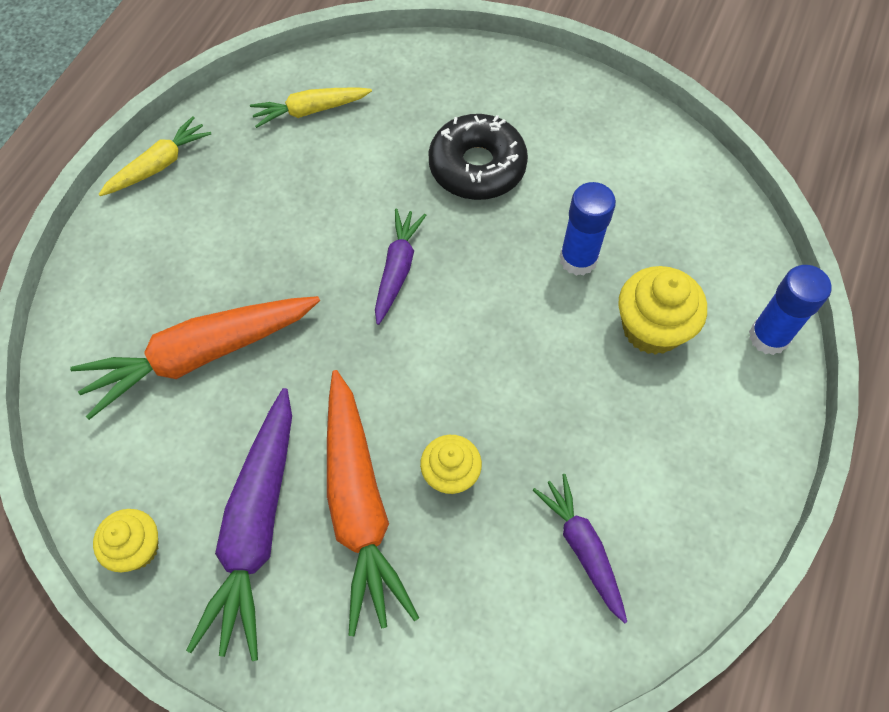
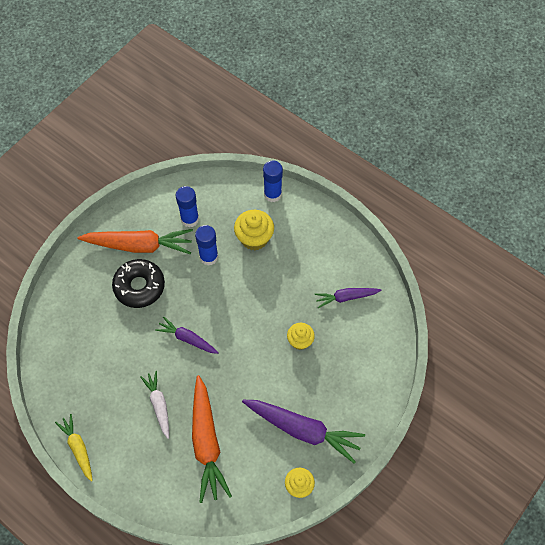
camera: 75 degrees left, 0 degrees up
(258, 259) = (159, 405): none -> white carrot
(310, 111) = (71, 360): yellow carrot -> none
(359, 506) = (304, 383): orange carrot -> orange carrot (139, 245)
(645, 206) = (190, 219): none -> blue glue stick

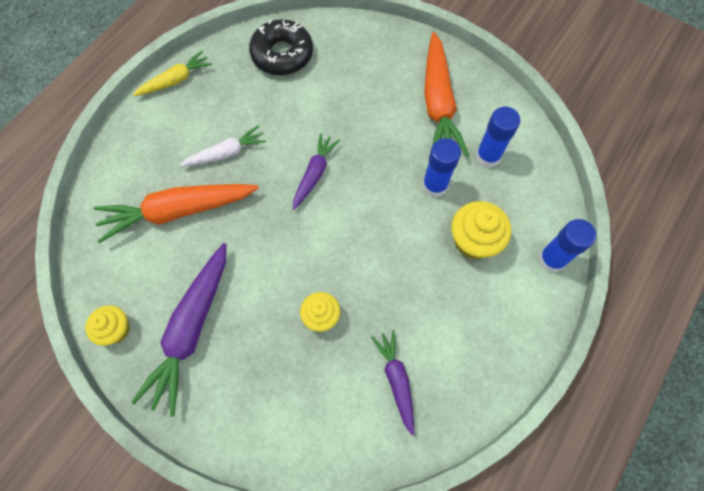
camera: 85 degrees right, 5 degrees up
(139, 286) = (381, 112): black donut -> black donut (282, 54)

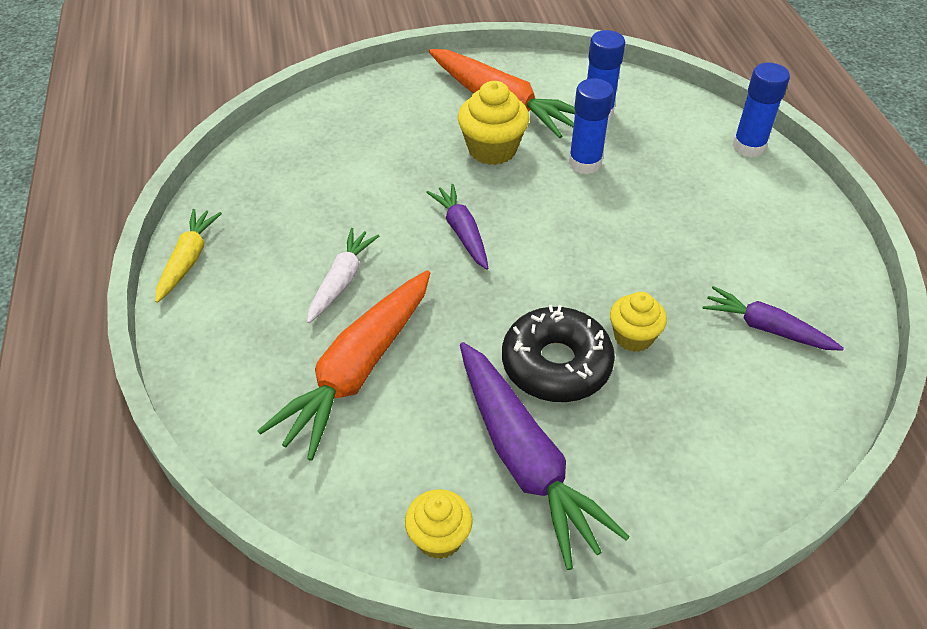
camera: 45 degrees left, 20 degrees down
(282, 54) = (289, 162): black donut -> black donut (556, 364)
(473, 241) = (674, 178): yellow cupcake -> yellow cupcake (492, 149)

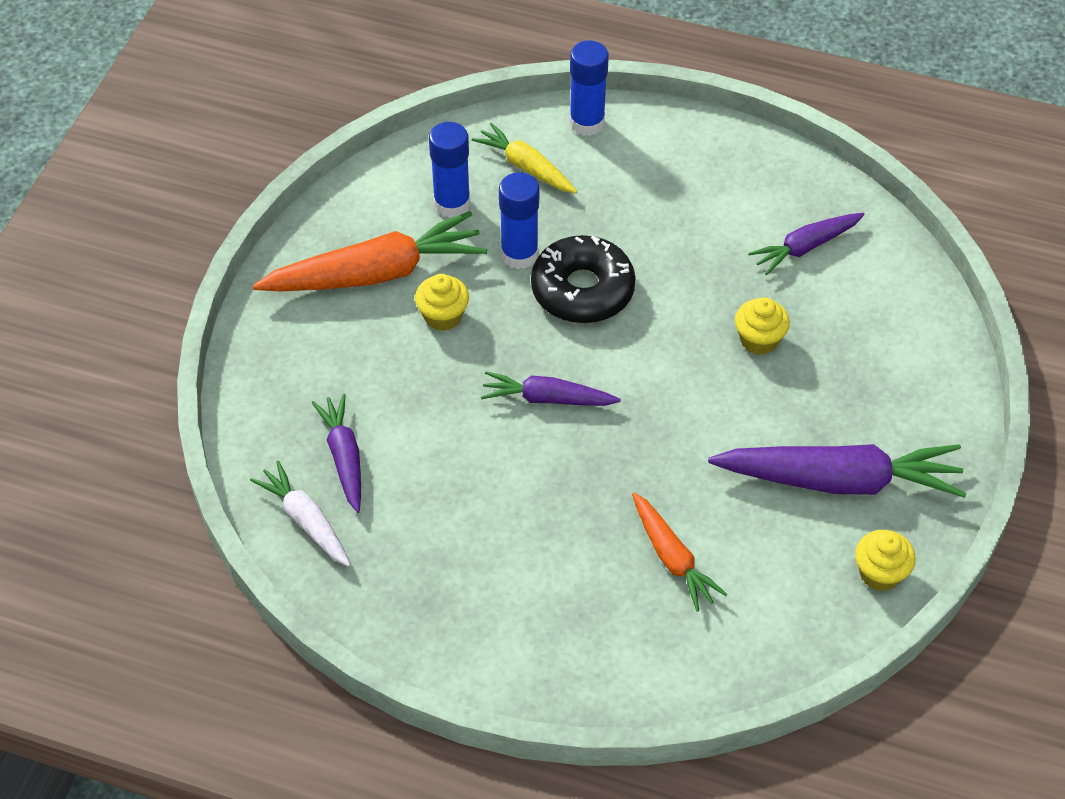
camera: 60 degrees left, 5 degrees up
(188, 260) = (427, 647): yellow carrot -> yellow carrot (526, 167)
(330, 153) = (344, 457): none -> purple carrot
(342, 281) = (548, 524): white carrot -> white carrot (305, 520)
(357, 370) = (672, 558): orange carrot -> orange carrot, size x0.57
(492, 149) = (443, 316): yellow cupcake -> yellow cupcake, size x0.65
(556, 364) = (755, 409): black donut -> black donut (582, 290)

